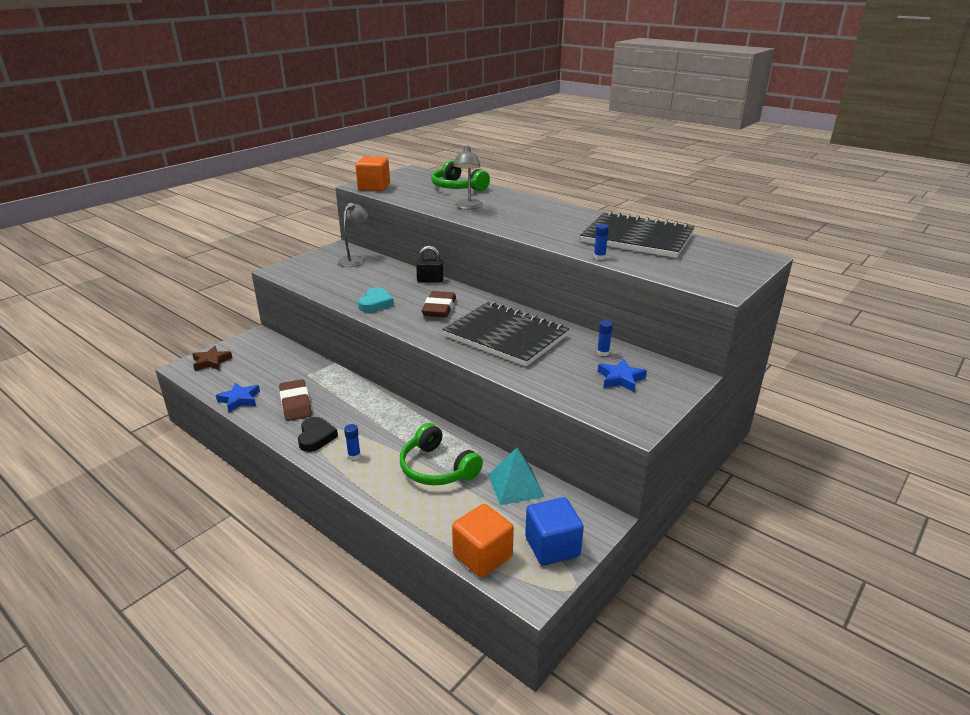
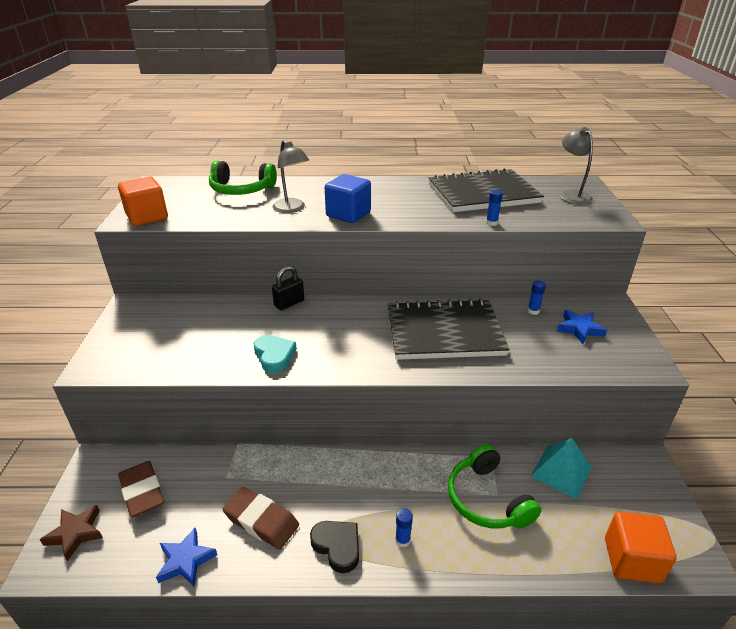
camera: 40 degrees left, 5 degrees up
(355, 259) = (170, 312): grey lamp -> grey lamp (571, 195)
(437, 468) = (487, 499): green headphones -> green headphones turned 60 degrees clockwise
(439, 308) = (345, 331): brown eraser -> brown eraser (142, 492)
(552, 547) = (656, 510): blue cube -> blue cube (348, 214)

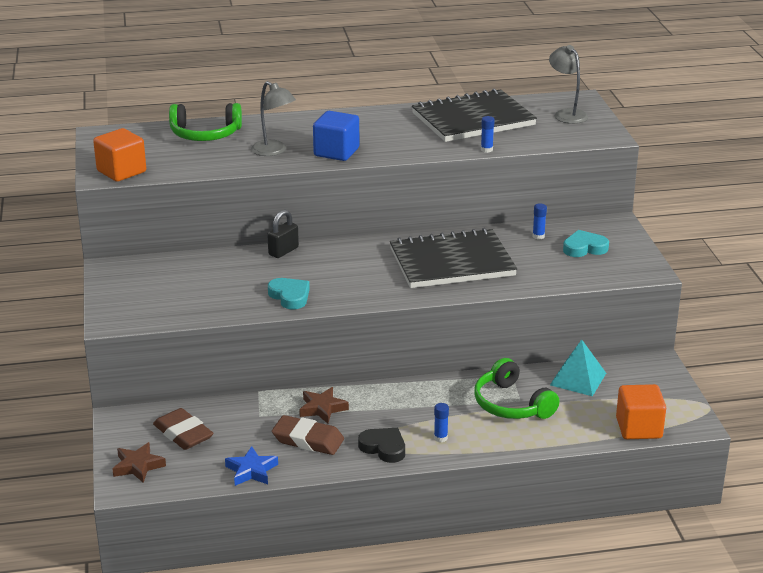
camera: 10 degrees left, 5 degrees down
(290, 476) = (322, 408): none -> brown star
(579, 329) = (584, 248): blue star -> turquoise heart

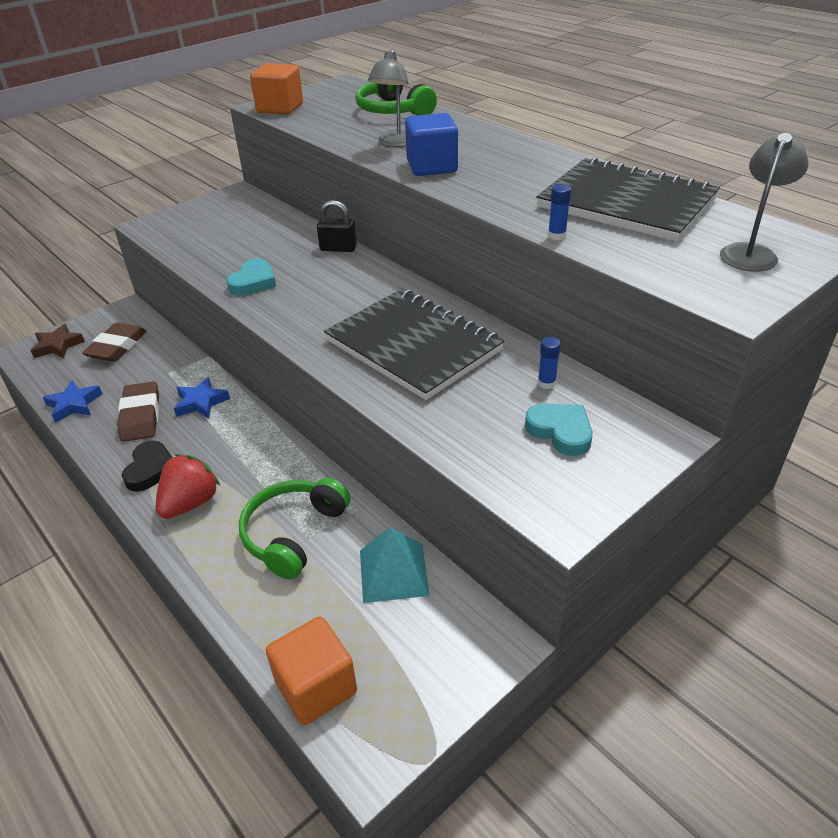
camera: 60 degrees right, 10 degrees up
(322, 408) = (201, 402): brown star -> blue star
(440, 438) = (190, 503): blue glue stick -> red strawberry

